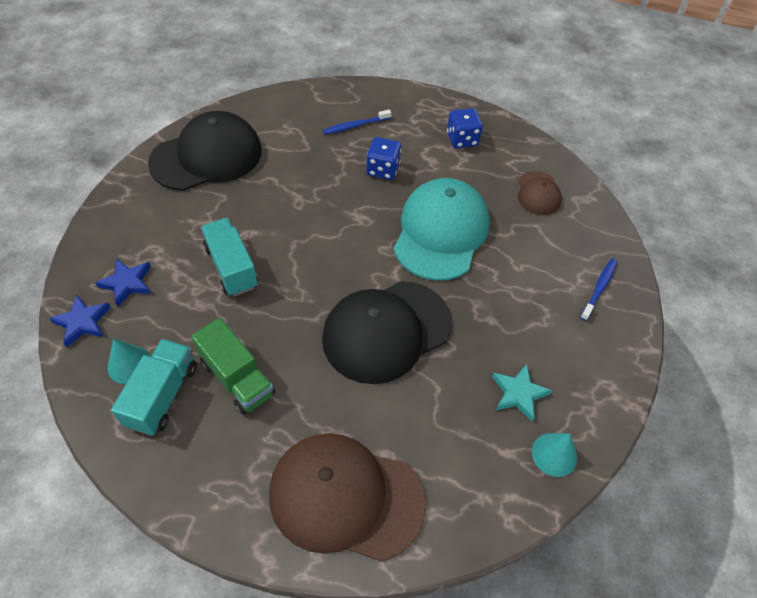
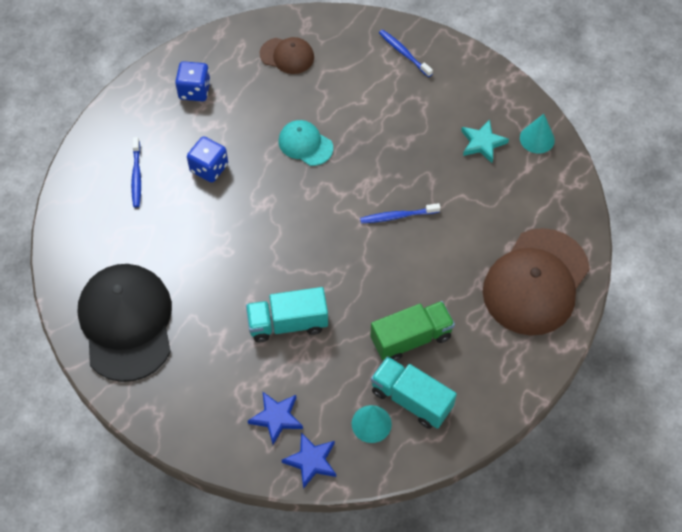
camera: 70 degrees left, 5 degrees up
(386, 331) = (398, 216): black cap -> blue toothbrush
(441, 232) = (305, 144): turquoise cap -> turquoise cap, size x0.50

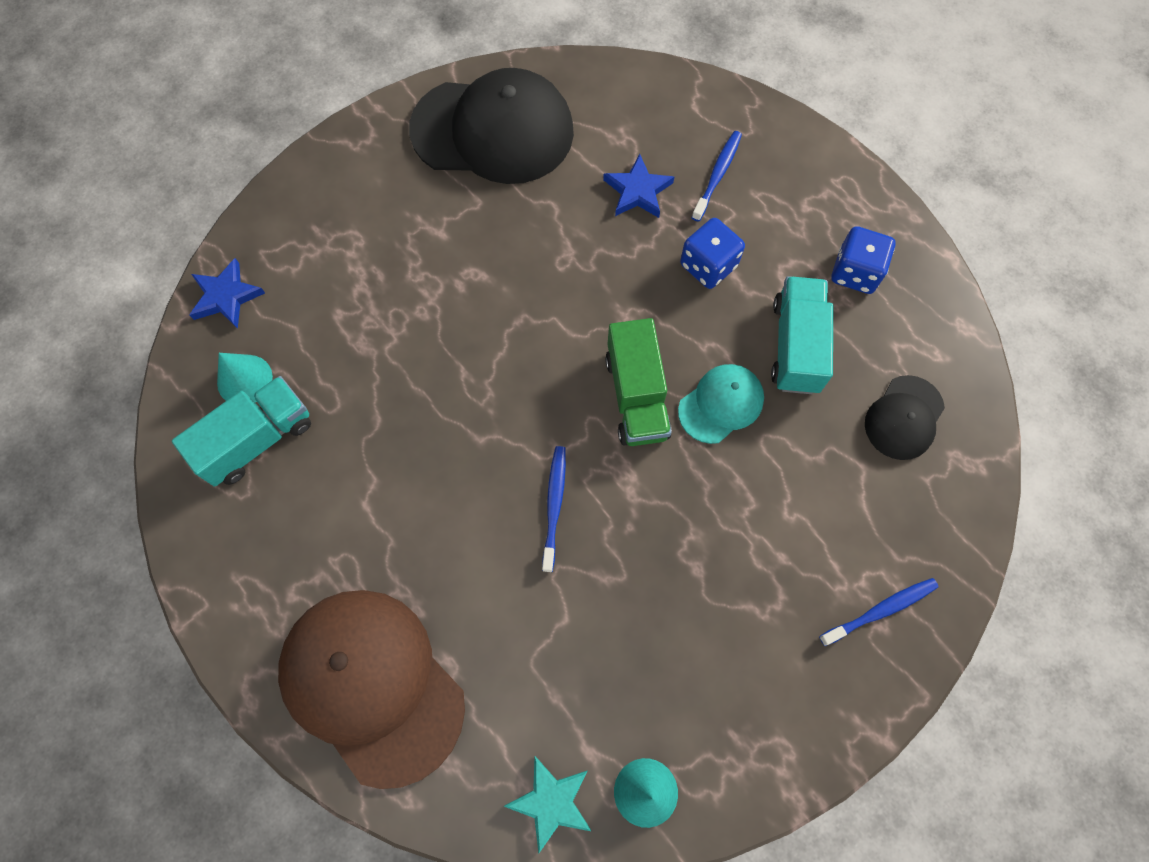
camera: 105 degrees right, 10 degrees up
(136, 176) = (717, 175): blue toothbrush -> blue toothbrush turned 105 degrees clockwise
(276, 417) = (299, 270): blue star -> blue star (638, 191)
(287, 56) = (904, 418): brown cap -> black cap
(288, 323) = (427, 312): turquoise truck -> turquoise truck (796, 346)
(411, 338) = (346, 466): green truck -> green truck (636, 396)
(482, 143) = (659, 688): turquoise star -> turquoise star (551, 802)

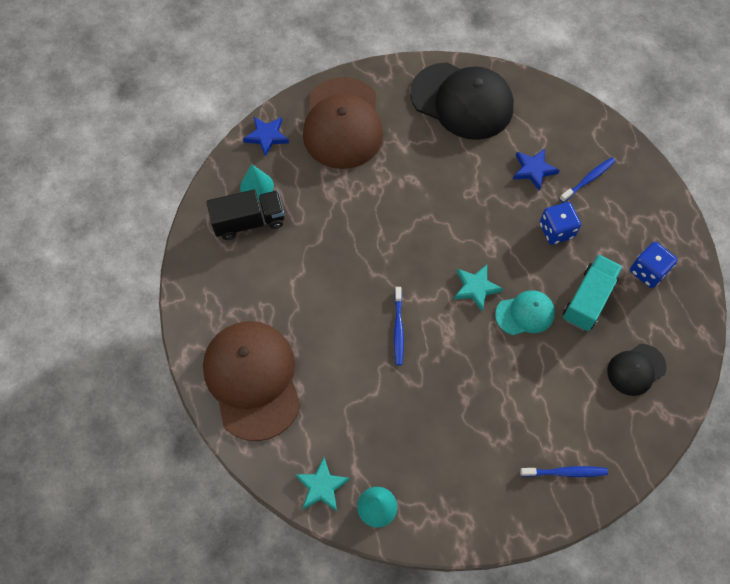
camera: 25 degrees right, 5 degrees down
(257, 440) = (249, 222): turquoise truck -> black truck
(333, 231) = (342, 123): none -> brown cap
(554, 506) = (398, 328): blue toothbrush -> blue toothbrush turned 150 degrees clockwise
(636, 396) = (476, 288): green truck -> turquoise star

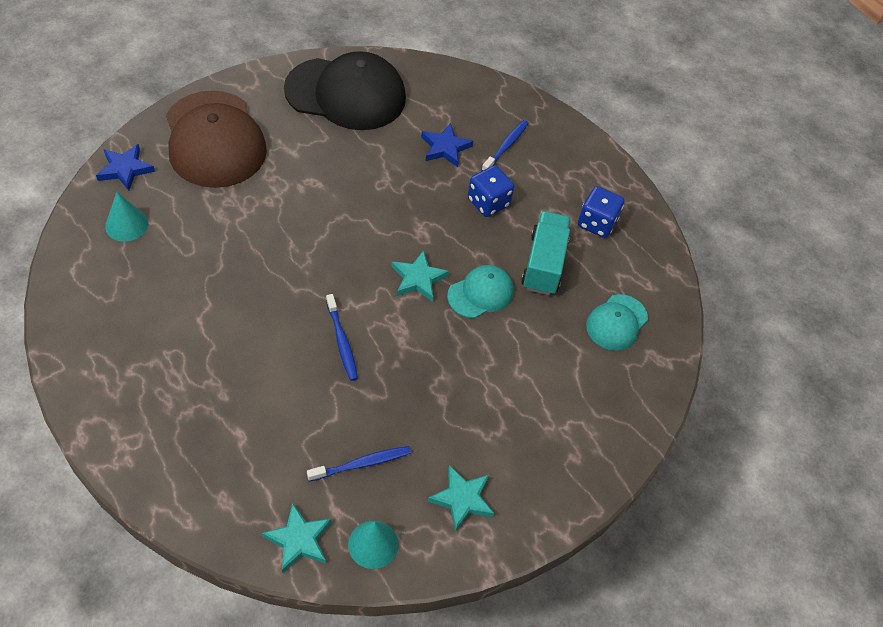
camera: 25 degrees left, 10 degrees down
(249, 222) = (127, 265): black truck -> none
(253, 380) = (178, 440): brown cap -> none
(457, 490) = (462, 499): none -> turquoise star
(565, 472) = (576, 447): blue toothbrush -> blue toothbrush (361, 464)
(636, 369) = (616, 322): black cap -> turquoise cap

